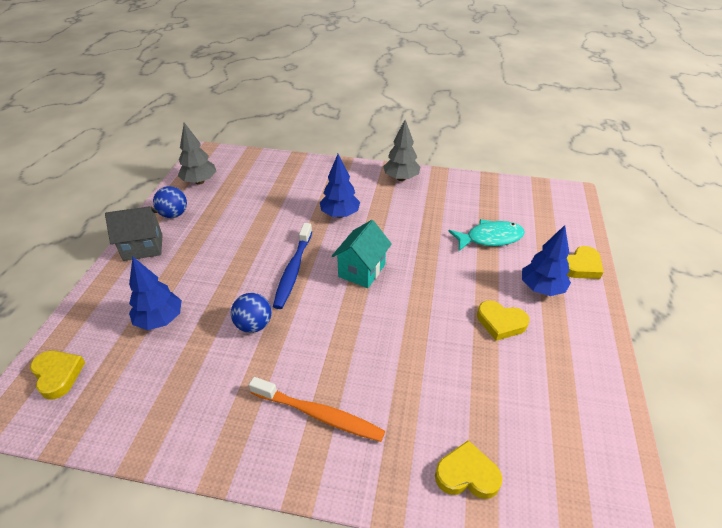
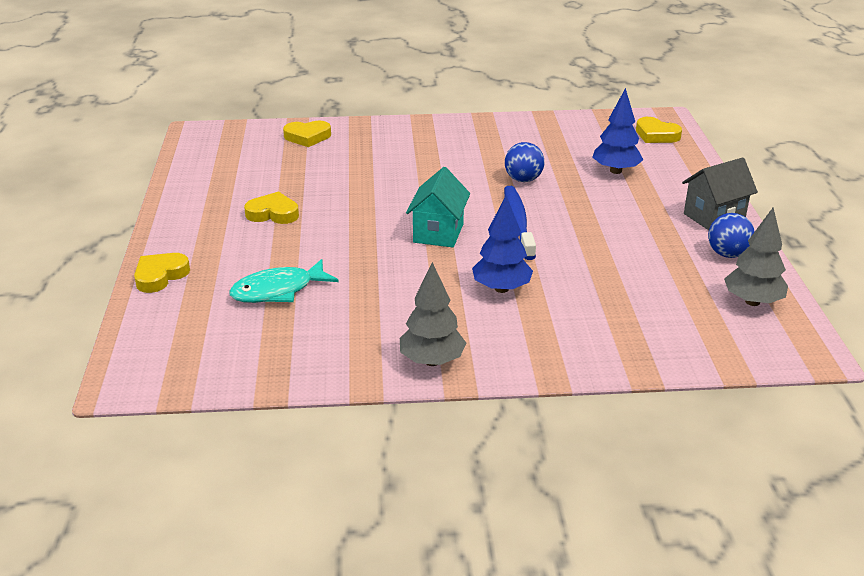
camera: 165 degrees right, 10 degrees down
(319, 414) = (428, 145): orange toothbrush -> none
(541, 288) = (220, 247): blue tree -> none

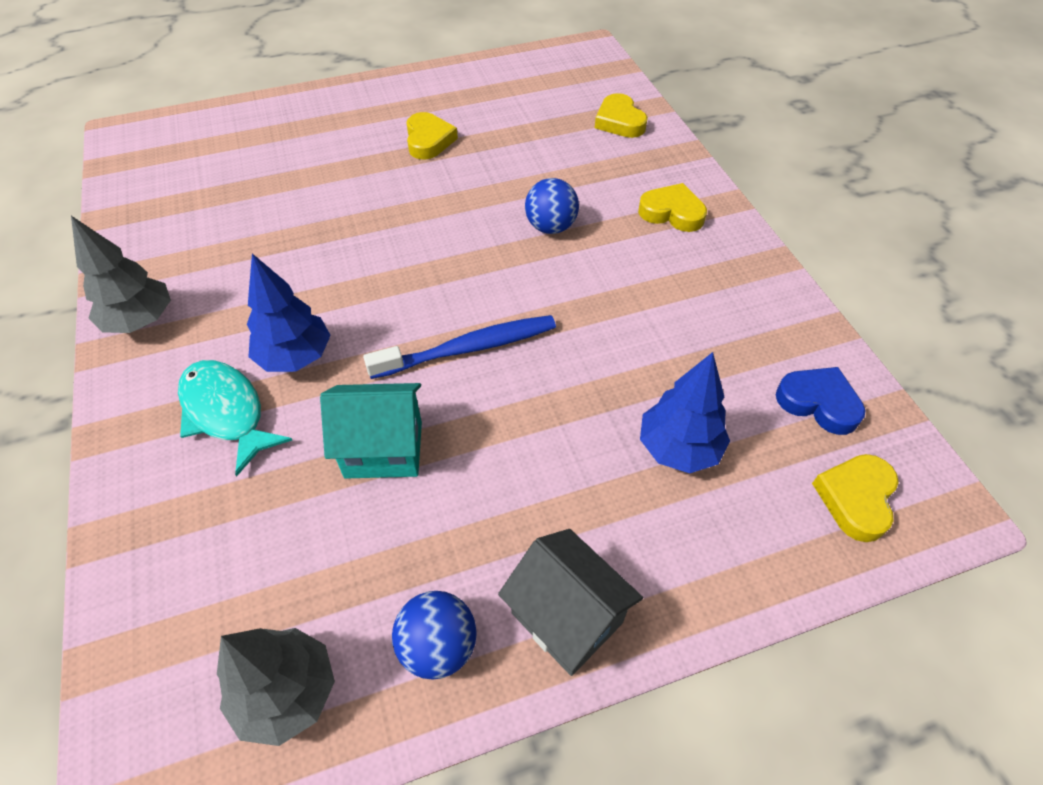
camera: 75 degrees right, 20 degrees up
(160, 276) = (293, 105): yellow heart -> yellow heart (672, 212)
(278, 291) = (273, 181): turquoise fish -> turquoise fish (226, 412)
(438, 233) = (419, 275): turquoise house -> turquoise house (383, 449)
(523, 179) = (596, 335): blue ball -> blue ball (551, 227)
(595, 130) = (818, 403): none -> blue heart

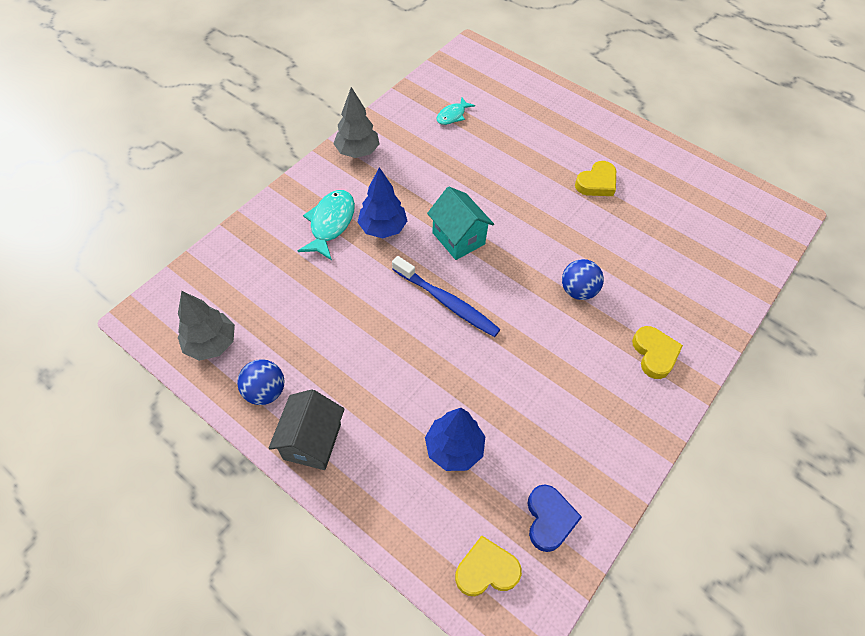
camera: 55 degrees right, 5 degrees up
(200, 200) = (452, 115): none -> turquoise fish
(383, 449) = (355, 303): turquoise house -> turquoise house (458, 238)
(619, 121) = (721, 276): yellow heart -> none

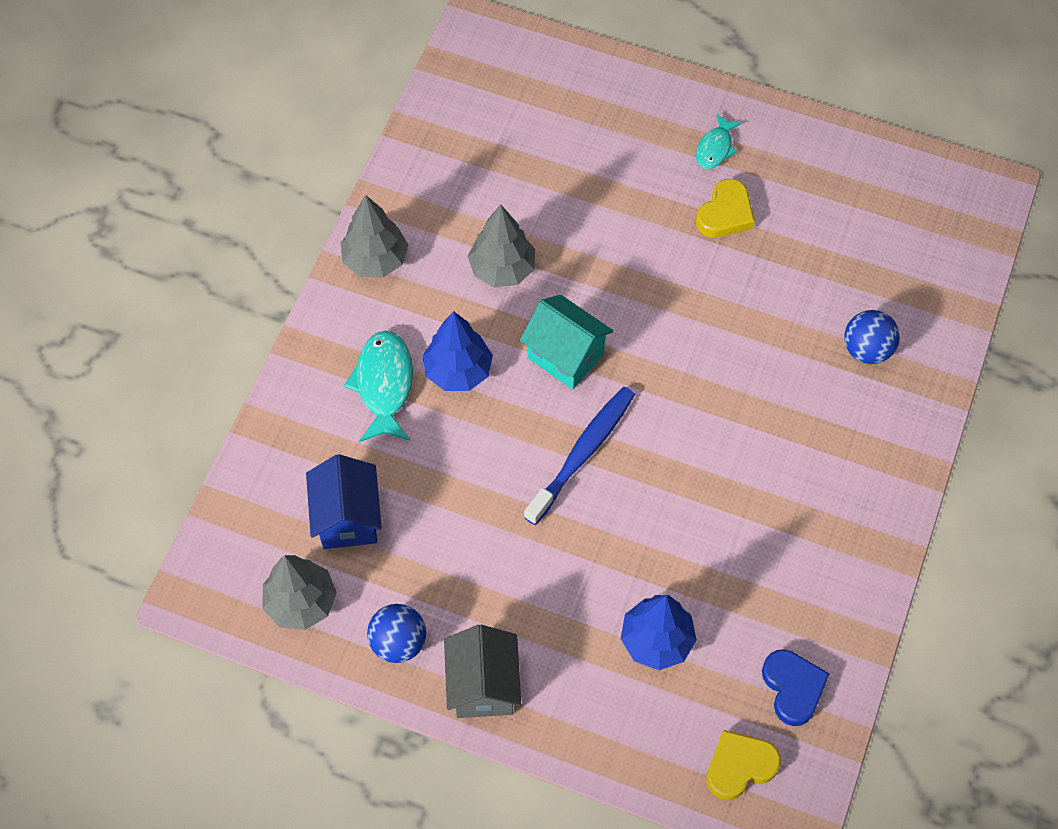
camera: 15 degrees left, 5 degrees up
(269, 298) = (347, 518): none -> blue house
(436, 177) = (502, 269): none -> grey tree
(447, 302) = (582, 453): blue toothbrush -> blue toothbrush turned 75 degrees counterclockwise
(452, 115) = (489, 159): turquoise fish -> turquoise fish (715, 148)
(578, 290) = (745, 386): blue ball -> blue ball (867, 349)
(654, 354) = (863, 445): yellow heart -> none

